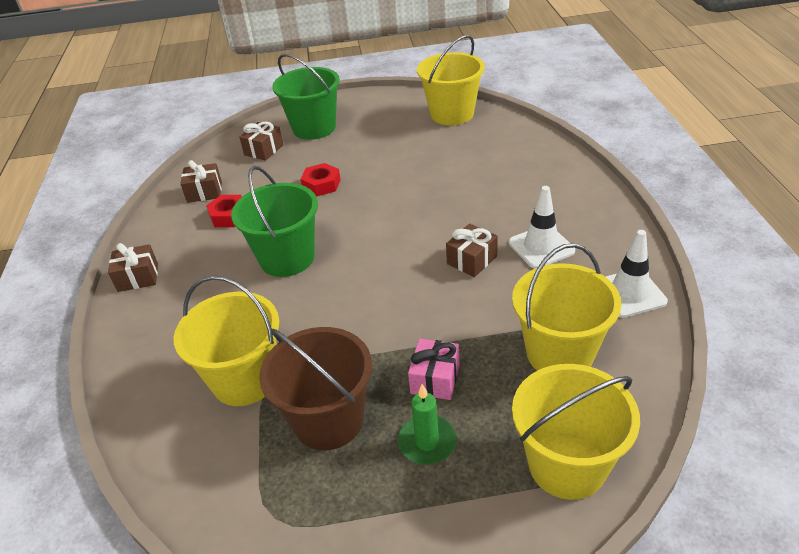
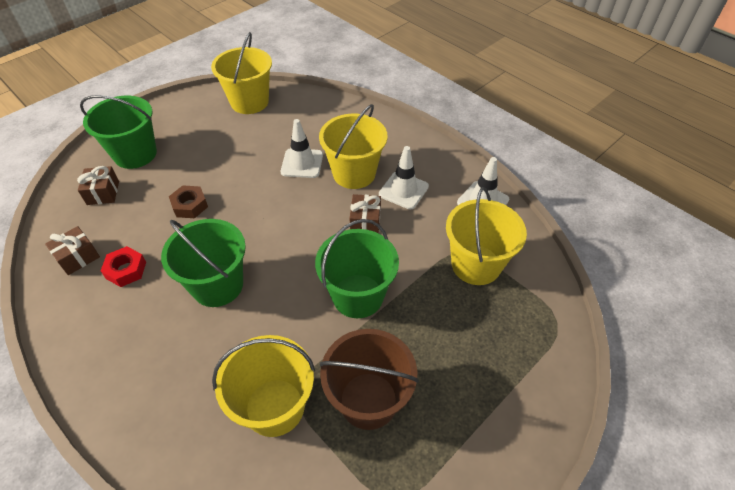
camera: 40 degrees left, 10 degrees up
(138, 277) = (85, 371): brown gift -> none
(321, 184) = (190, 205): red nut -> brown nut
(402, 324) = (358, 296): none -> green bucket
(427, 442) = (448, 375): green candle -> none
(435, 379) = (415, 326): pink gift -> none
(454, 184) = (302, 163): none -> white traffic cone
(567, 465) = (538, 339): yellow bucket -> yellow bucket (354, 173)

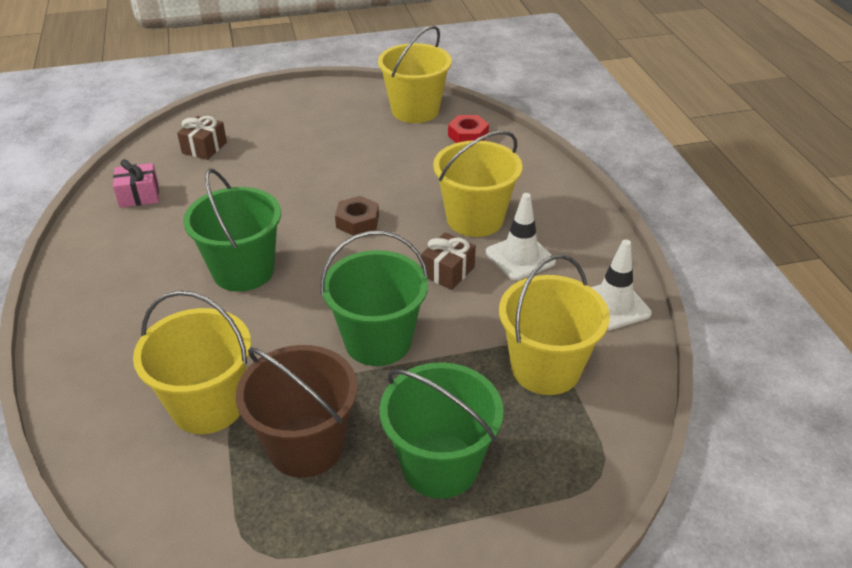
camera: 30 degrees right, 10 degrees down
(78, 257) = (139, 196): brown gift -> pink gift
(126, 270) = (171, 223): red nut -> red nut (468, 135)
(135, 154) = (261, 123): green bucket -> green bucket (440, 465)
(190, 205) = (275, 188): brown nut -> brown nut (357, 221)
(302, 163) = (423, 189): white traffic cone -> none

